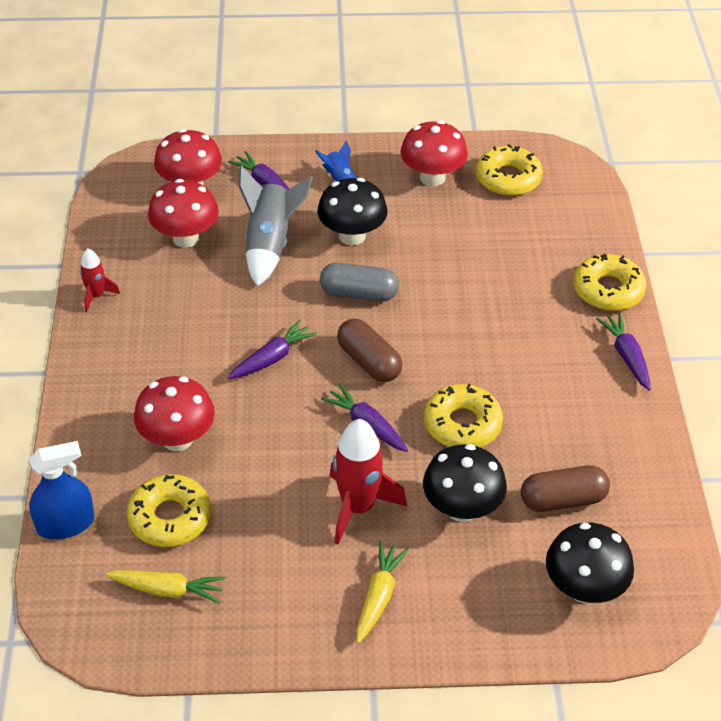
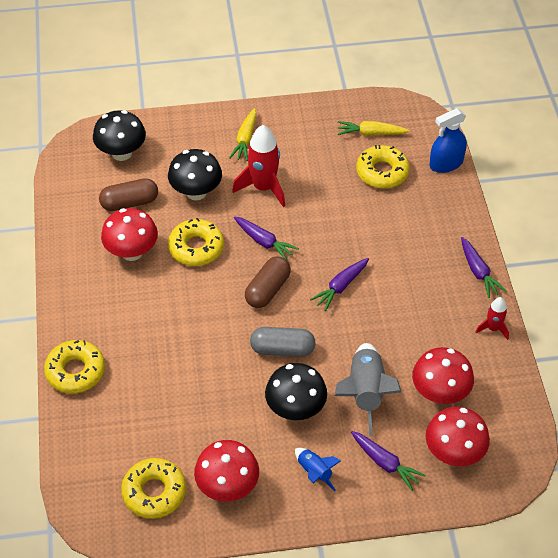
camera: 175 degrees right, 5 degrees up
(177, 439) = (393, 221): red mushroom -> red mushroom (132, 252)
(369, 362) = (267, 290): brown capsule -> brown capsule turned 75 degrees clockwise
(626, 356) = (70, 311): purple carrot -> purple carrot (478, 272)

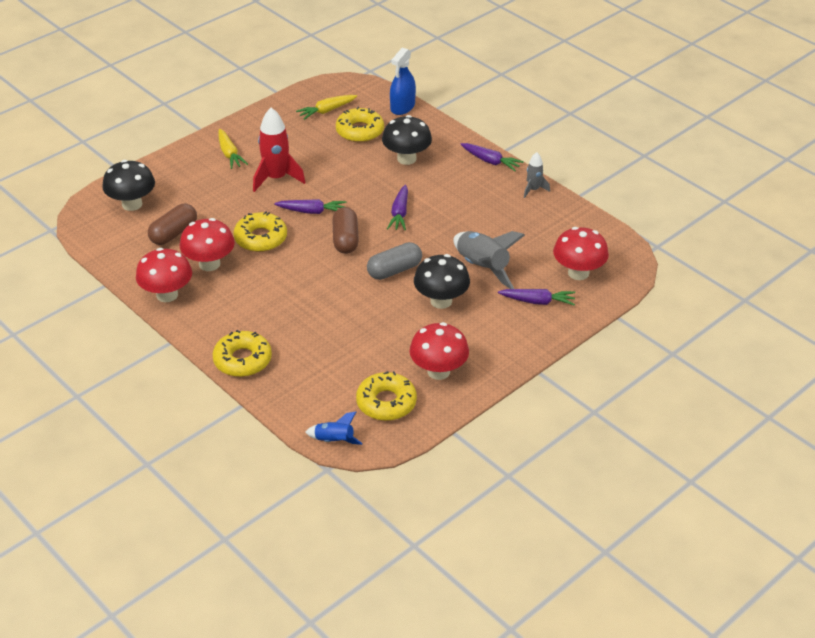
camera: 35 degrees left, 10 degrees down
(196, 192) = (223, 203): black mushroom -> black mushroom (406, 159)
(314, 472) = (493, 331): blue rocket -> blue rocket (334, 441)
(439, 393) = (534, 243): red mushroom -> red mushroom (167, 295)
(493, 328) = (533, 190): red rocket -> grey rocket

